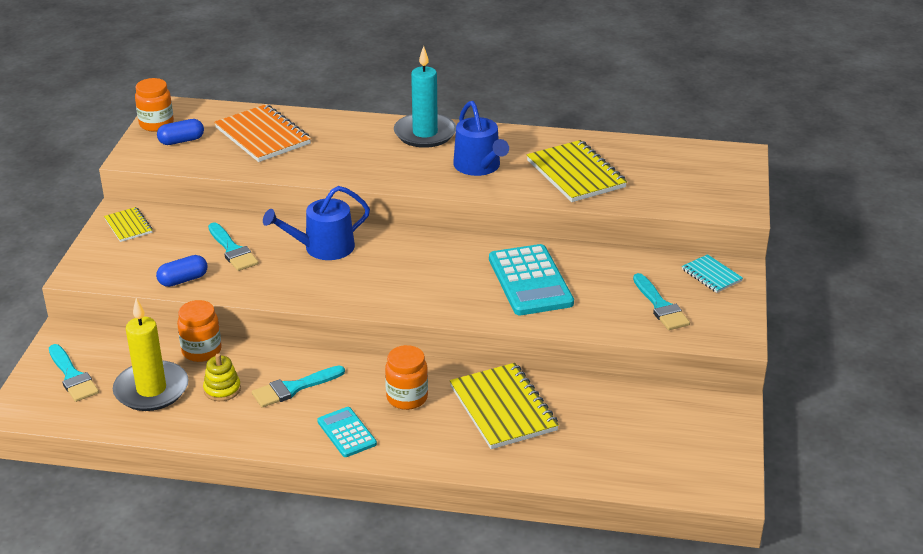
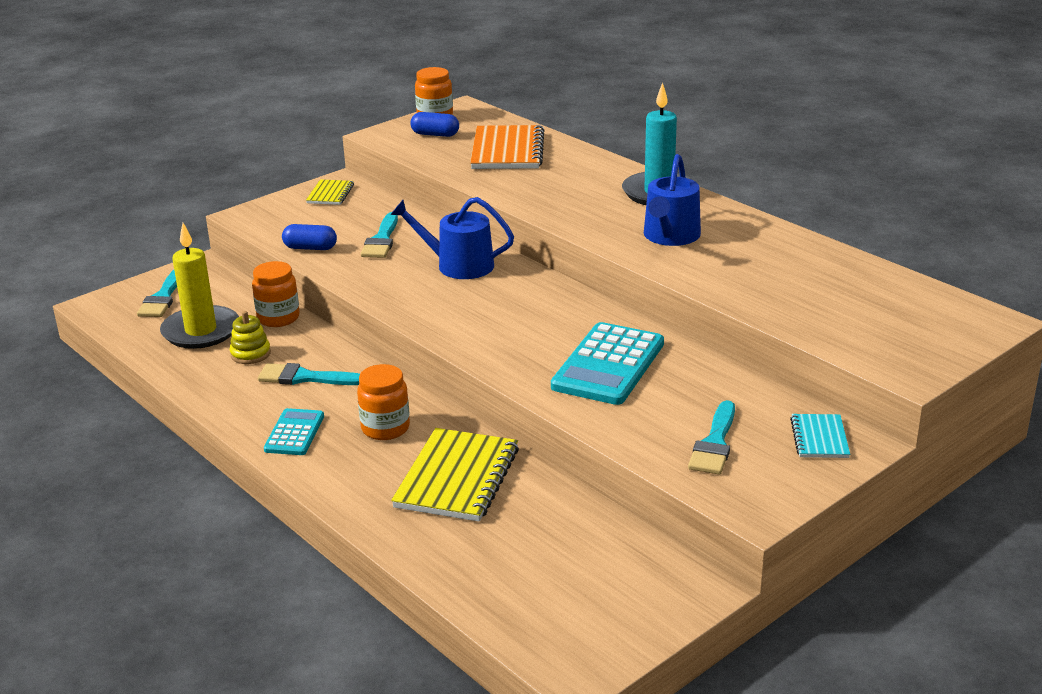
camera: 40 degrees right, 5 degrees down
(576, 174) = (763, 275): yellow notebook -> none

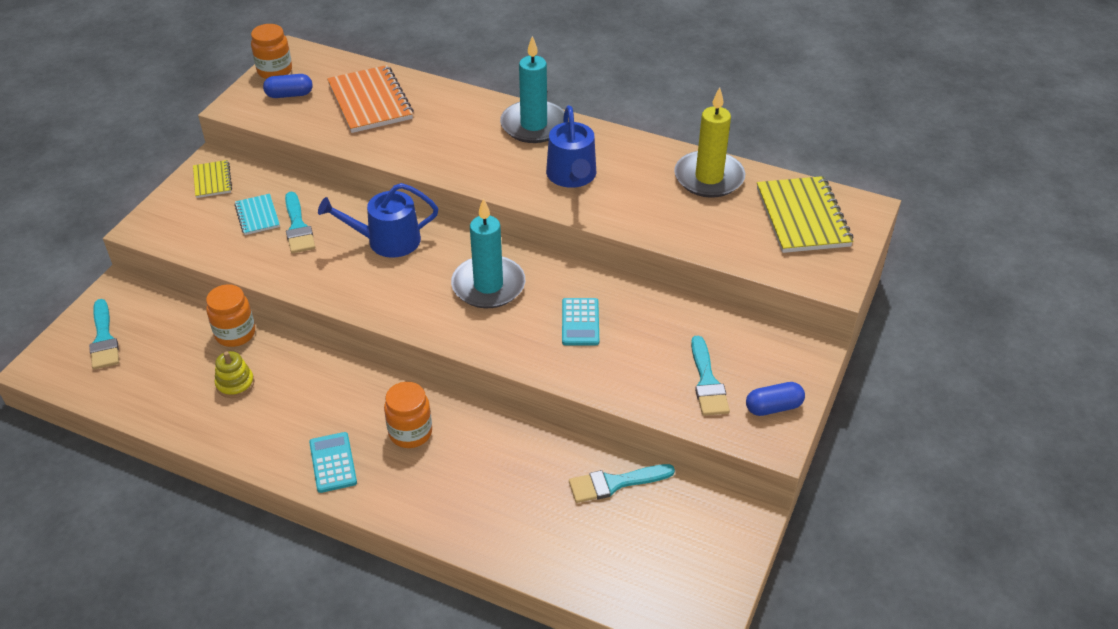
camera: 25 degrees left, 15 degrees up
(201, 331) = (169, 370): yellow candle -> yellow candle (709, 177)
(305, 378) = (304, 397): turquoise brush -> turquoise brush (615, 483)
(310, 248) = (235, 254): blue capsule -> blue capsule (773, 407)
(457, 478) = (502, 467): yellow notebook -> yellow notebook (802, 217)
(533, 317) = (488, 285): none -> turquoise candle
(608, 365) = (580, 322): turquoise calculator -> turquoise calculator, size x0.56
(819, 438) = (780, 352): turquoise notebook -> turquoise notebook (257, 216)

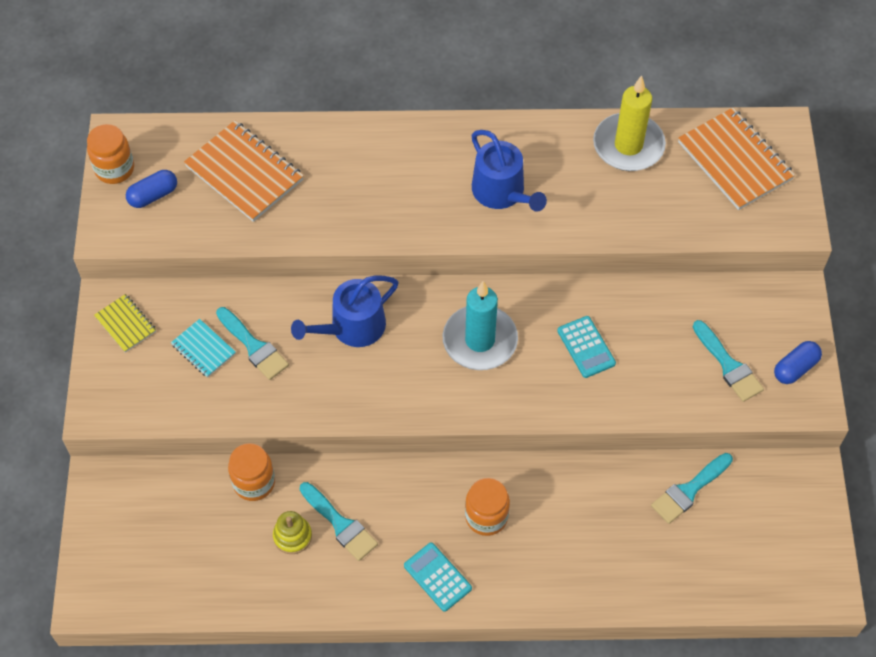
camera: 25 degrees left, 15 degrees up
(104, 339) = (128, 543): turquoise brush -> turquoise brush (340, 524)
(534, 125) = (428, 142): turquoise candle -> none
(802, 217) = (734, 161): yellow notebook -> orange notebook

